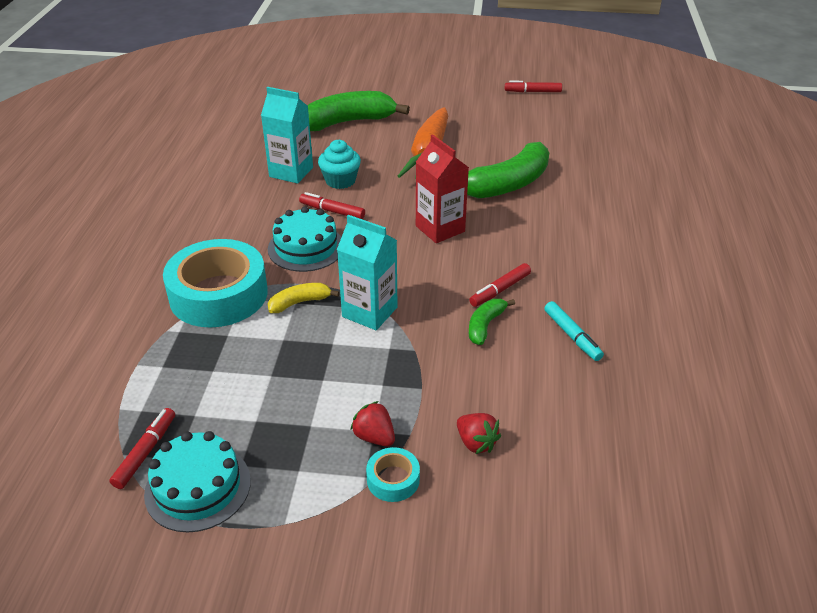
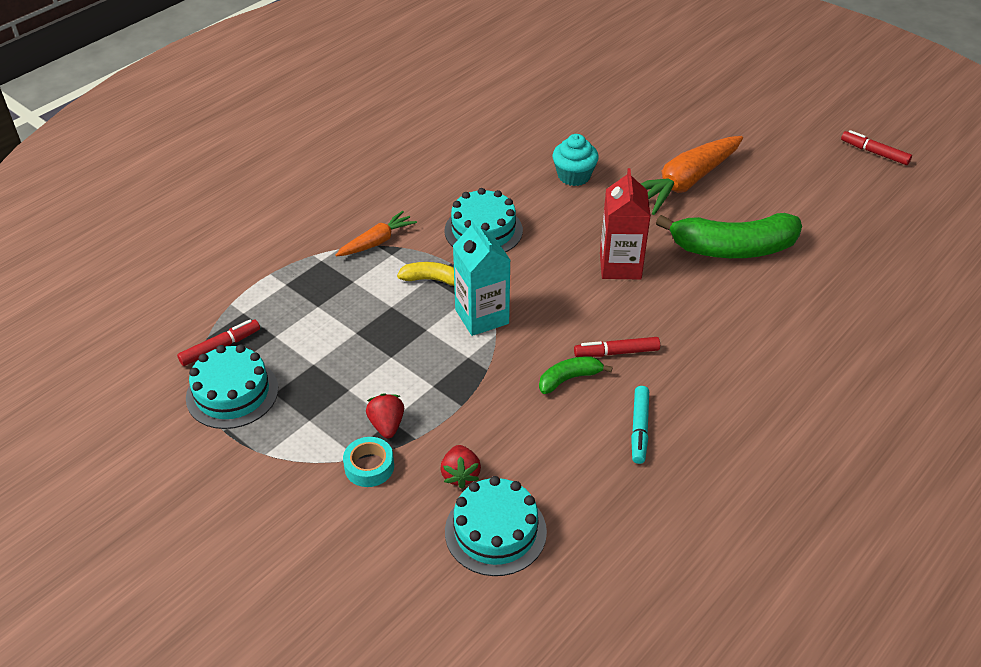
camera: 35 degrees right, 5 degrees up
(218, 294) = (376, 242): turquoise tape -> orange carrot
(291, 172) = (537, 148): turquoise carton -> none
(332, 211) = (538, 204): red marker -> none
(348, 122) = (639, 115): green banana -> none
(548, 471) = (495, 531): none -> turquoise cake

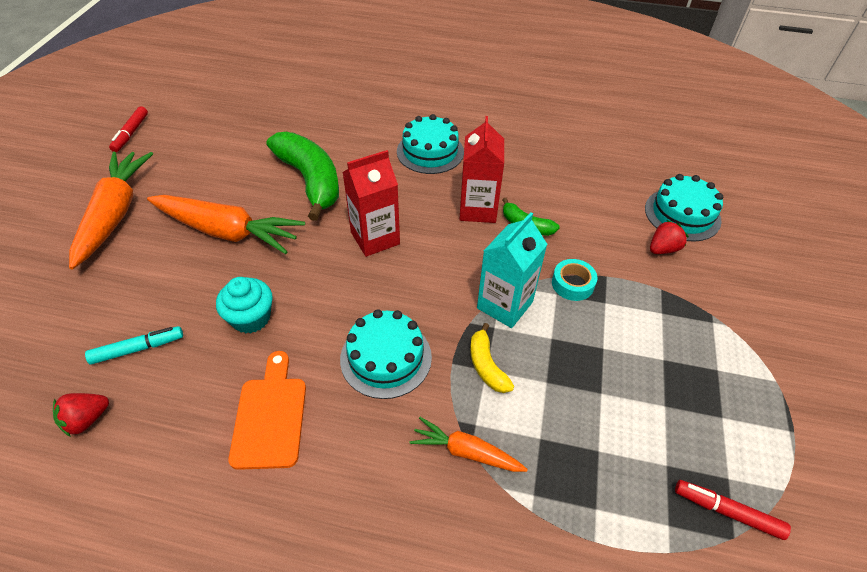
camera: 120 degrees left, 5 degrees up
(232, 393) = (758, 454): turquoise cake -> turquoise cake (430, 152)
(369, 466) = (711, 303): turquoise tape -> turquoise tape (572, 284)
(387, 425) = (669, 312): red strawberry -> red strawberry (87, 419)
(479, 166) = (270, 416): none -> orange cutting board
(616, 352) = (478, 209): red marker -> red carton
(639, 429) = (538, 177): turquoise marker -> turquoise marker (138, 349)
(745, 130) = (115, 214): none -> orange carrot

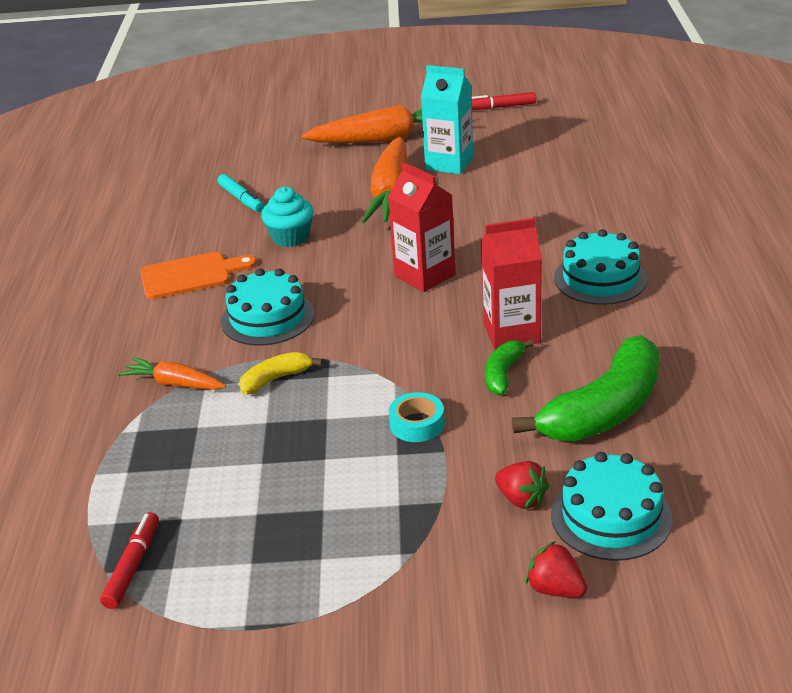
camera: 80 degrees right, 15 degrees down
(87, 419) = (172, 202): red strawberry -> red strawberry (555, 589)
(310, 180) = (493, 216): green banana -> green banana (604, 410)
(466, 452) = (174, 384): orange carrot -> orange carrot turned 75 degrees counterclockwise
(505, 305) = (362, 378): turquoise carton -> turquoise carton (449, 163)

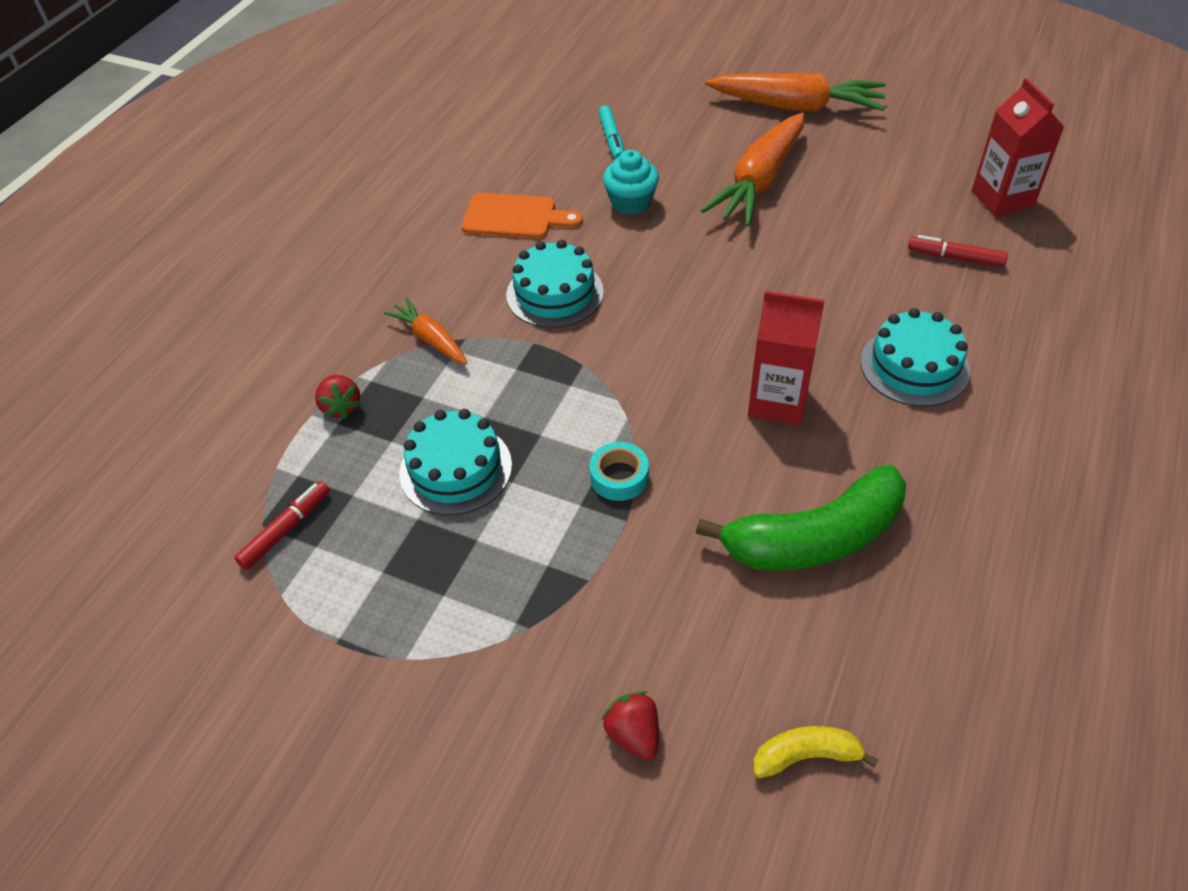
camera: 25 degrees right, 15 degrees up
(275, 379) = (521, 370): yellow banana -> yellow banana (806, 756)
(425, 275) = (733, 296): red carton -> red carton (1002, 199)
(449, 163) = (842, 160): turquoise carton -> none
(501, 107) = (943, 101): red marker -> red marker (955, 257)
(503, 374) = (739, 450): green banana -> none
(521, 499) = (665, 611): red strawberry -> red strawberry (341, 407)
(611, 516) = (741, 673): turquoise cake -> turquoise cake (455, 469)

